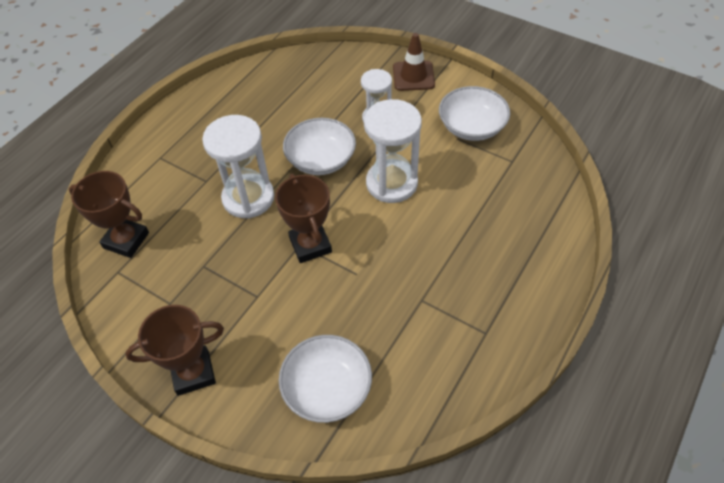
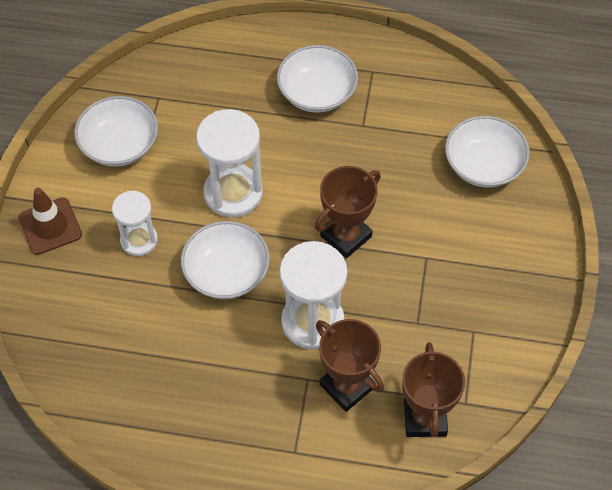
camera: 115 degrees left, 5 degrees up
(193, 373) = (528, 273): brown trophy -> brown trophy (347, 386)
(475, 276) = (317, 92): none -> white bowl

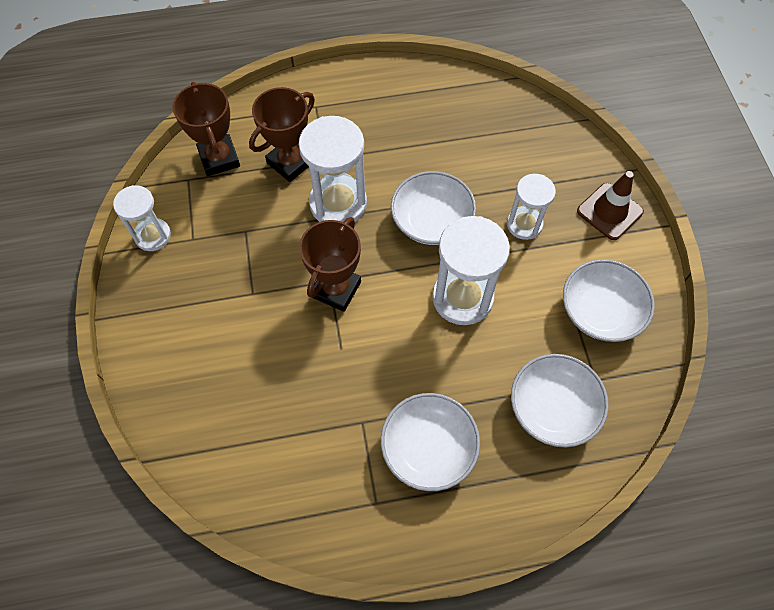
camera: 160 degrees right, 5 degrees up
(347, 386) = (290, 162): brown trophy -> brown trophy turned 75 degrees counterclockwise
(483, 165) = (215, 417): white bowl -> white bowl (552, 408)
(514, 348) = (153, 236): none -> white hourglass

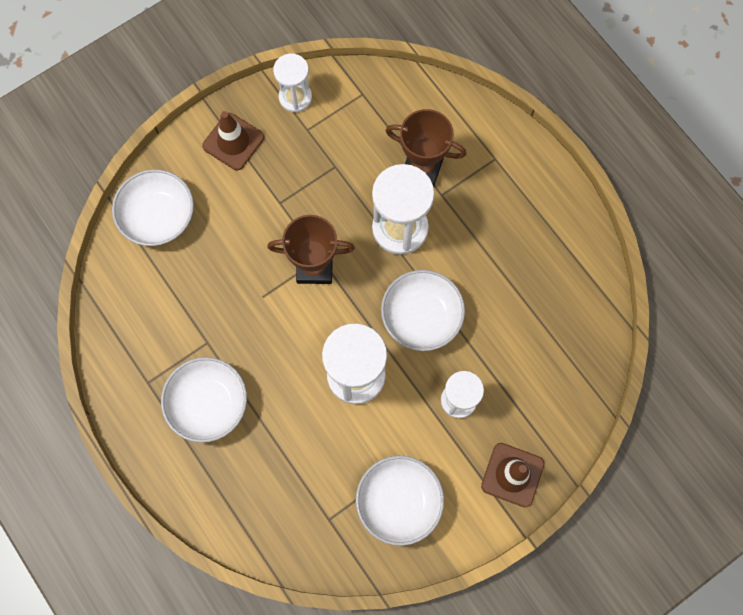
camera: 65 degrees right, 10 degrees up
(161, 310) = (233, 142): none -> brown traffic cone
(219, 158) = (396, 107): brown trophy -> none
(552, 408) = (286, 491): white bowl -> white bowl (158, 216)

